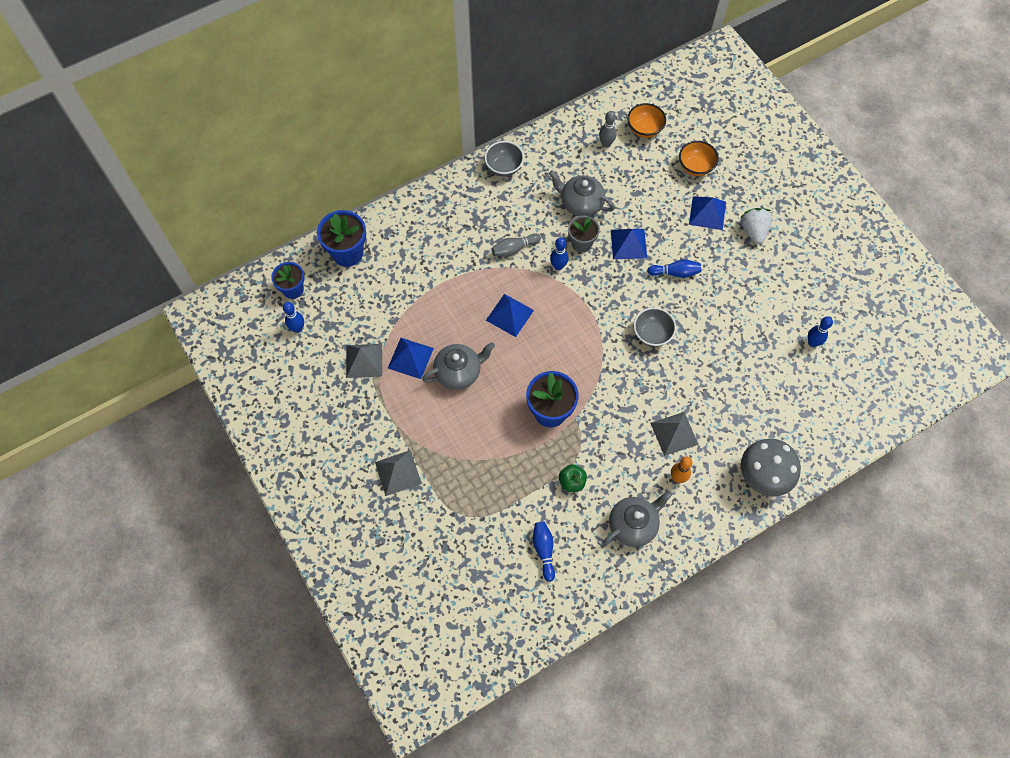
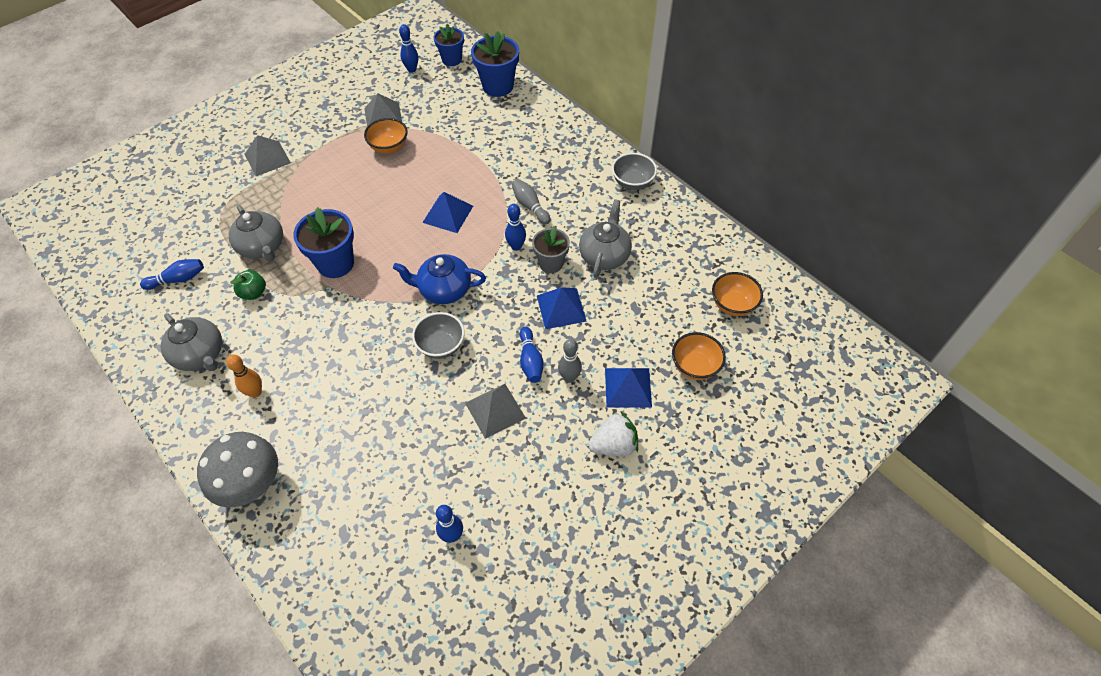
camera: 80 degrees right, 10 degrees down
(410, 358) = (389, 147): blue pyramid -> orange bowl
(459, 372) = (376, 184): grey teapot -> grey teapot (262, 247)
(595, 326) = (444, 290): none -> blue teapot
(606, 143) = (697, 269): grey bowling pin -> grey bowling pin (569, 377)
(674, 433) = (312, 383): grey pyramid -> grey pyramid (495, 410)

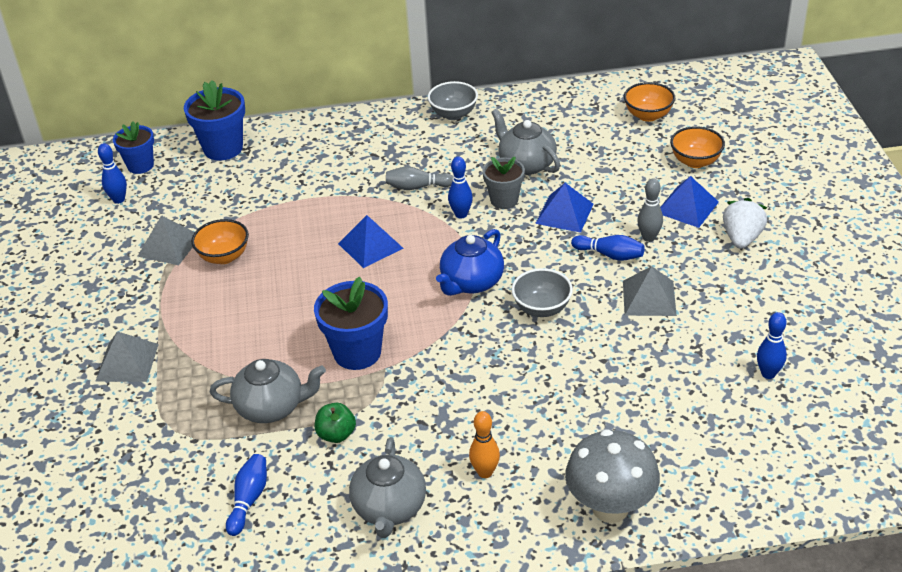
camera: 55 degrees left, 15 degrees down
(200, 355) = (389, 508): grey teapot -> grey teapot turned 105 degrees clockwise

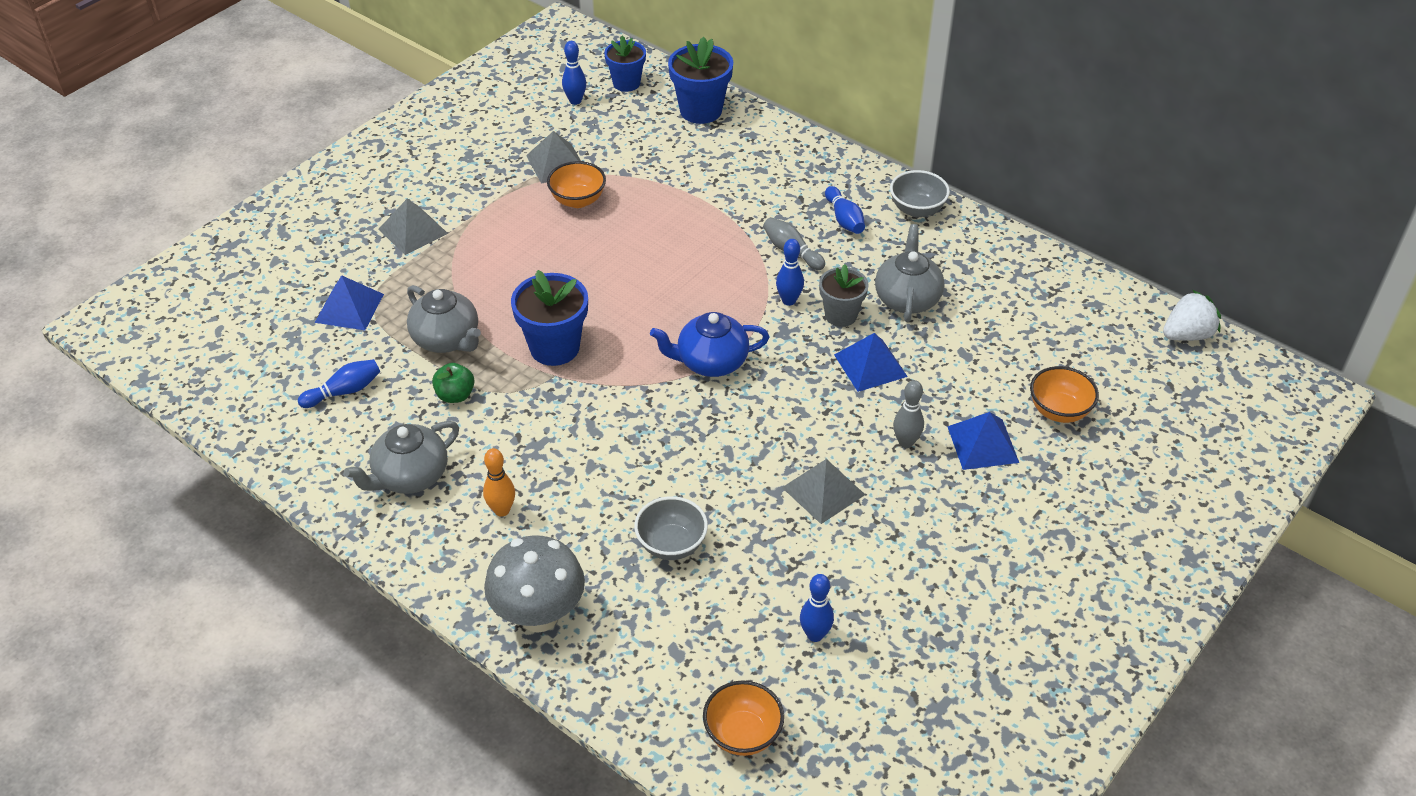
camera: 45 degrees right, 5 degrees up
(370, 246) = (685, 272): blue pyramid -> blue pyramid (349, 308)
(542, 308) = (729, 427): grey bowl -> grey bowl (671, 545)
(609, 255) = (850, 429): blue bowling pin -> blue bowling pin (844, 219)
(648, 115) = (1086, 336): orange bowl -> orange bowl (742, 734)
(742, 238) = (985, 510): white strawberry -> white strawberry (1187, 335)

